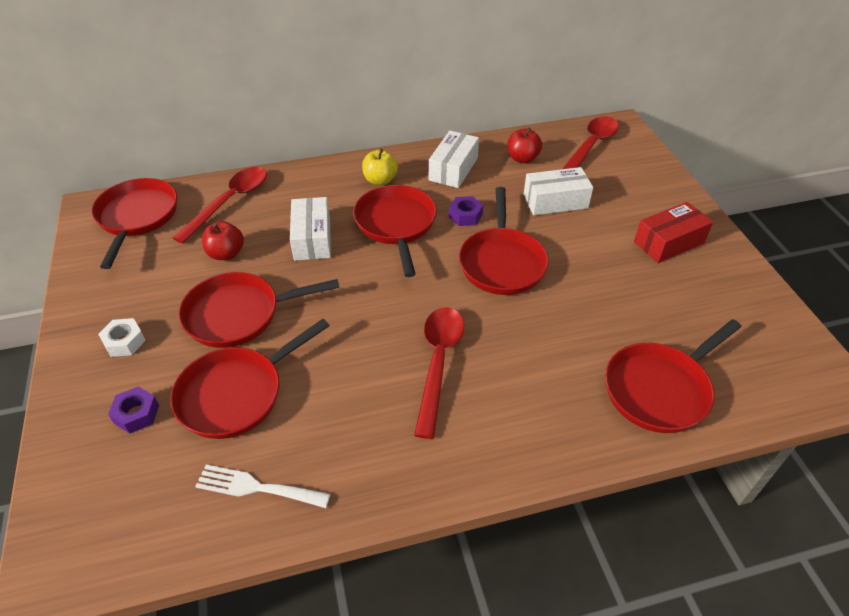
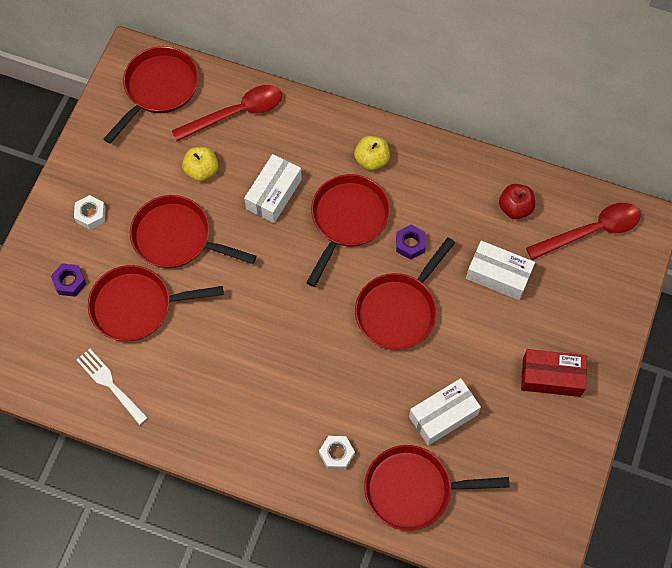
camera: 35 degrees right, 20 degrees up
(226, 254) = (201, 171): red apple -> yellow apple
(438, 363) = (281, 368): red spoon -> none
(453, 169) = (443, 184): white box -> white box (443, 415)
(561, 404) = (336, 454): none -> white nut

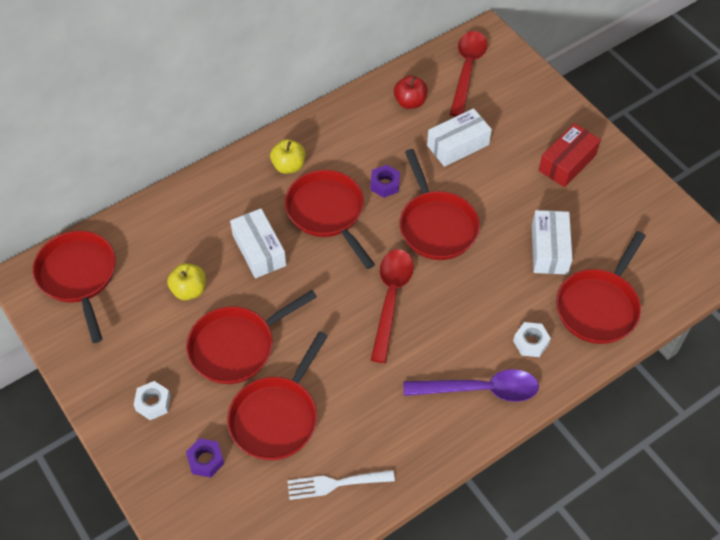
camera: 55 degrees left, 10 degrees down
(236, 113) = (158, 233): red spoon -> red spoon (391, 299)
(263, 440) = (480, 389): none -> purple spoon

